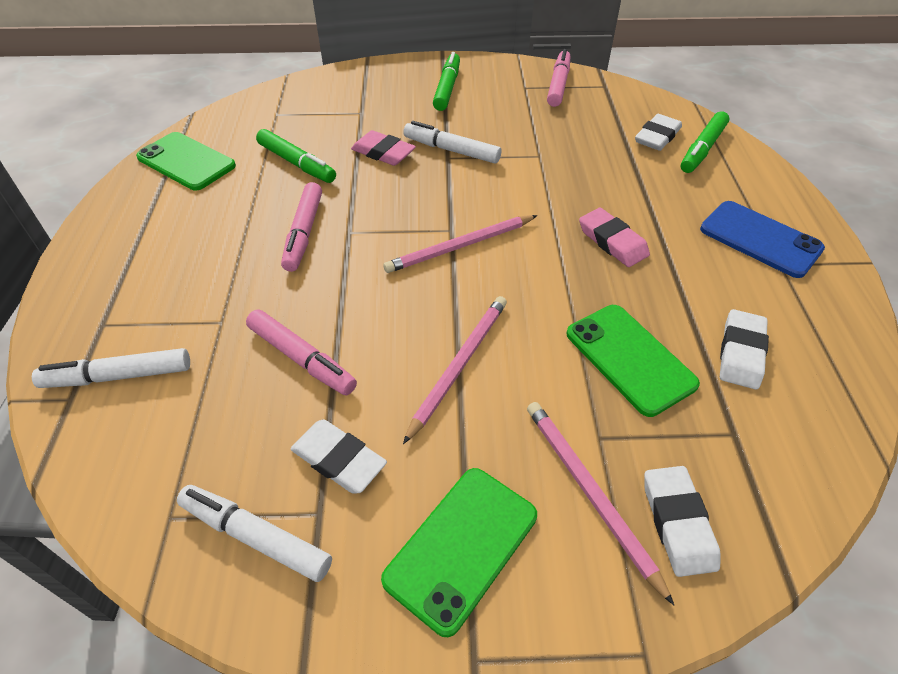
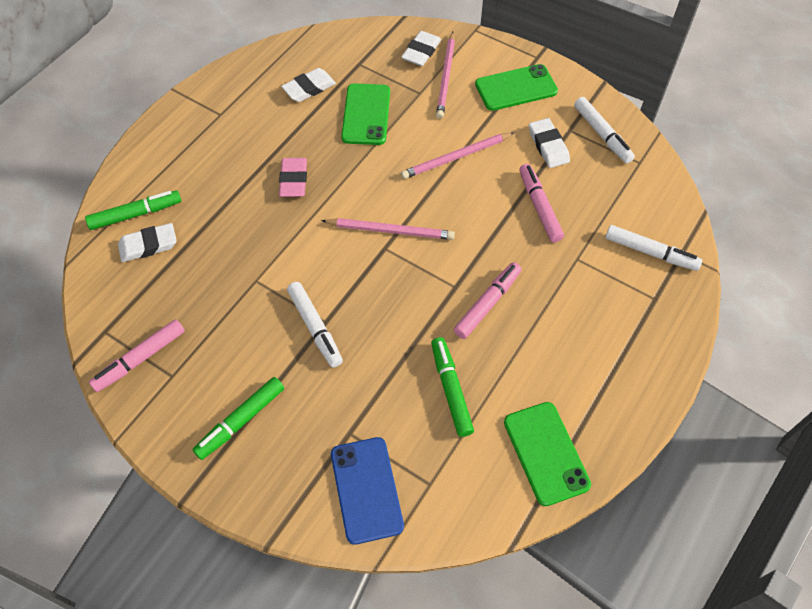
camera: 145 degrees left, 10 degrees up
(383, 153) = (371, 359): pink eraser -> none
(760, 239) = (207, 132): blue phone -> blue phone (366, 489)

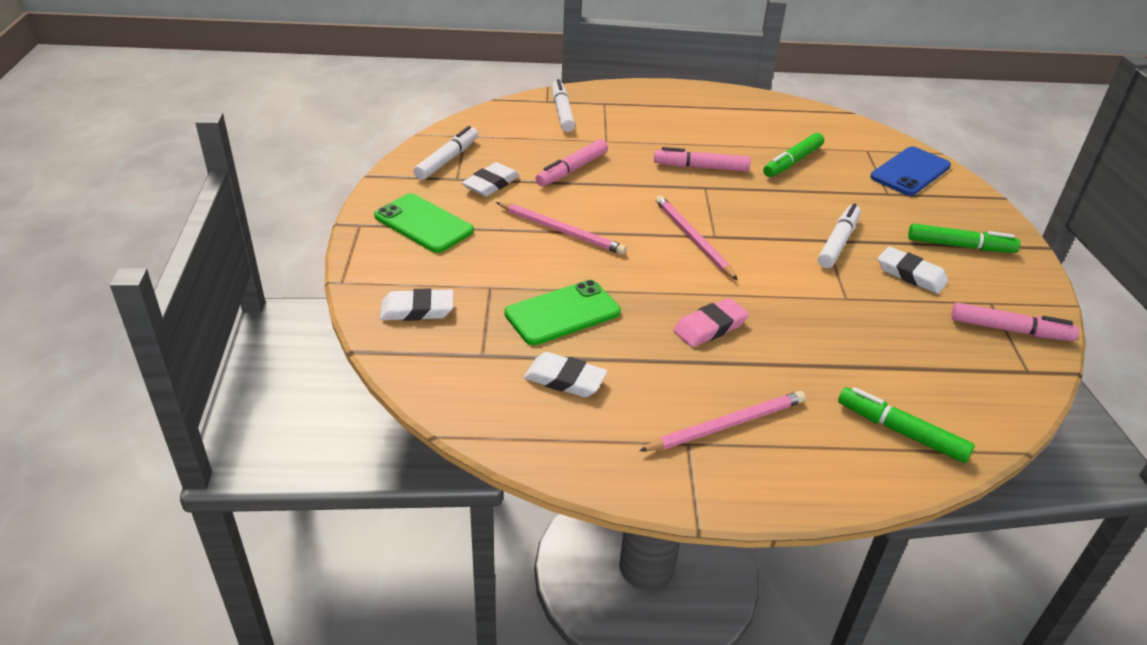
camera: 125 degrees left, 20 degrees down
(148, 245) = (917, 396): white eraser -> white eraser (911, 274)
(446, 77) = (447, 276): pink pencil -> pink pencil (727, 425)
(546, 453) = (781, 115): green phone -> none

